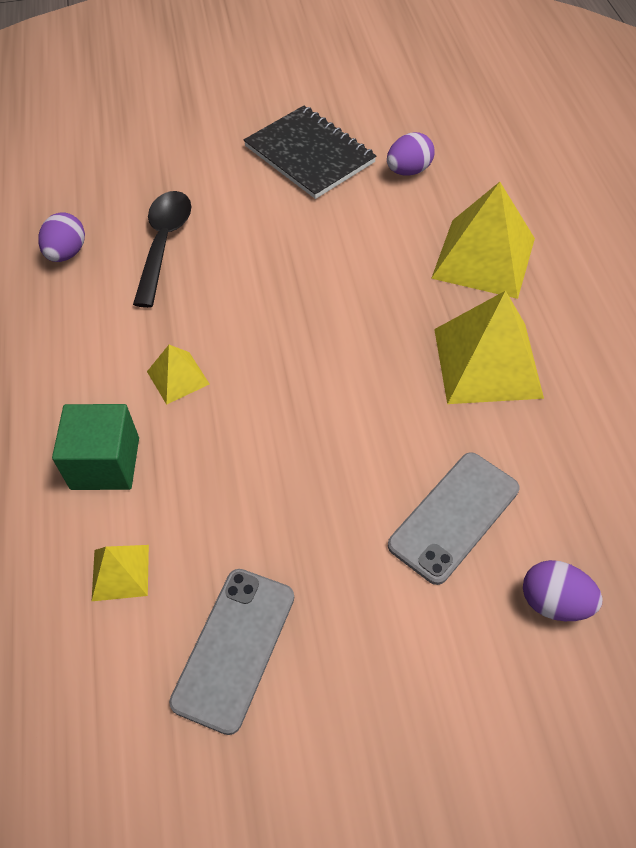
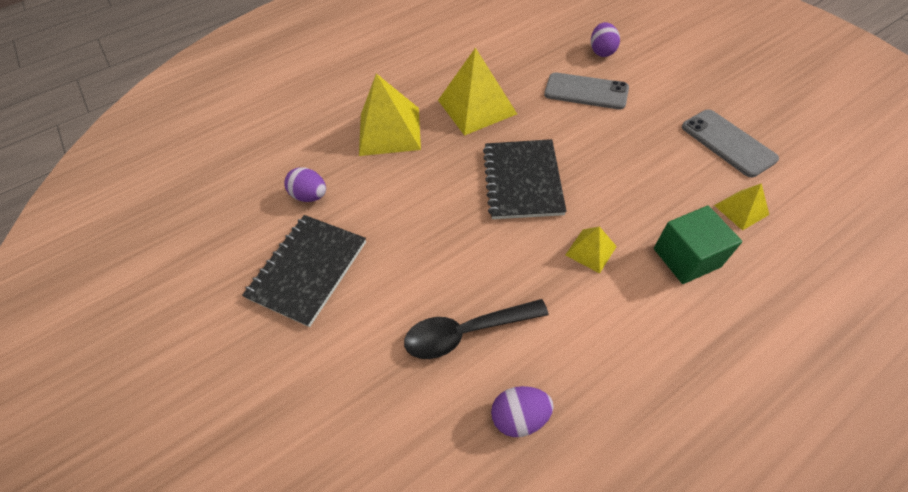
camera: 110 degrees left, 0 degrees up
(234, 648) = (727, 143): grey phone -> grey phone turned 60 degrees clockwise
(318, 358) = (522, 180): none -> black notebook

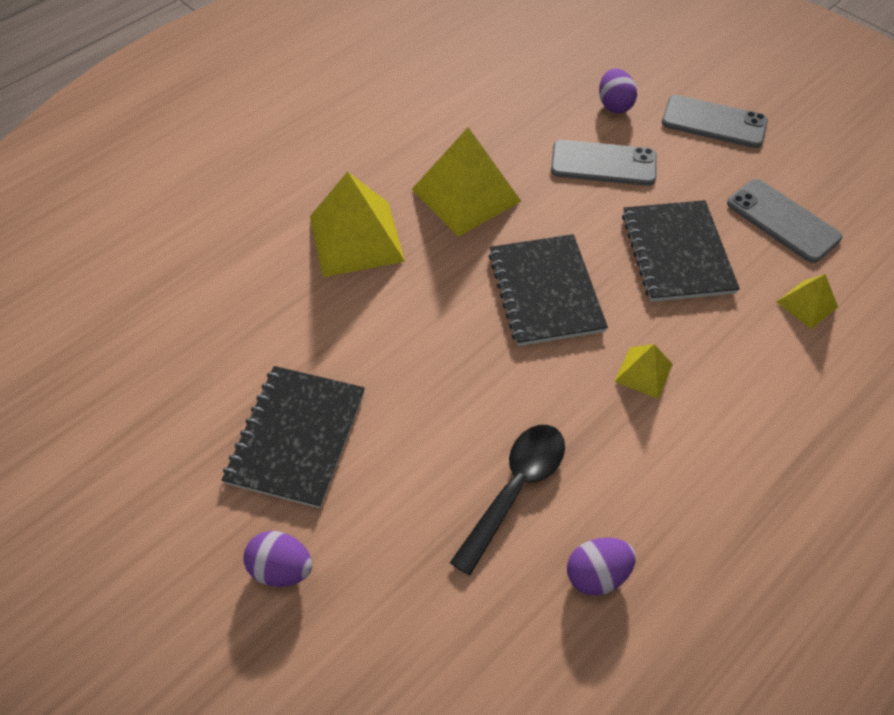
camera: 15 degrees left, 0 degrees up
(311, 196) = (272, 339): purple egg -> purple egg (282, 568)
(466, 332) = (515, 489): black spoon -> black spoon turned 150 degrees clockwise
(634, 160) = (677, 253): none -> black notebook
(679, 67) = (713, 122): none -> grey phone
(686, 257) = (753, 369): green cube -> none

